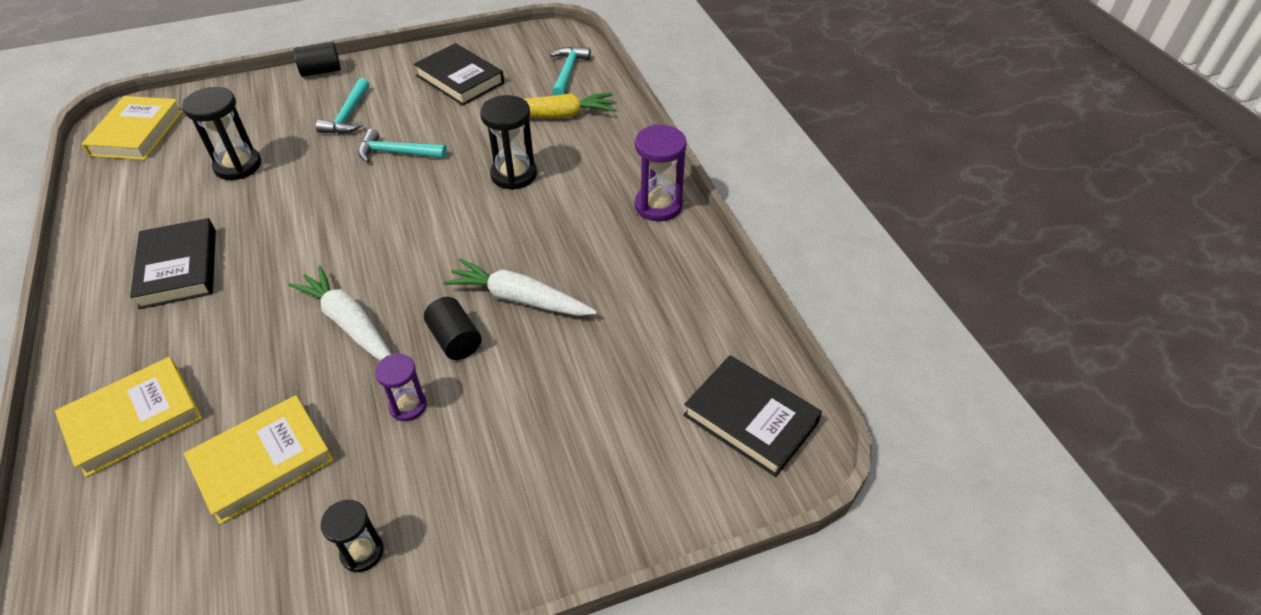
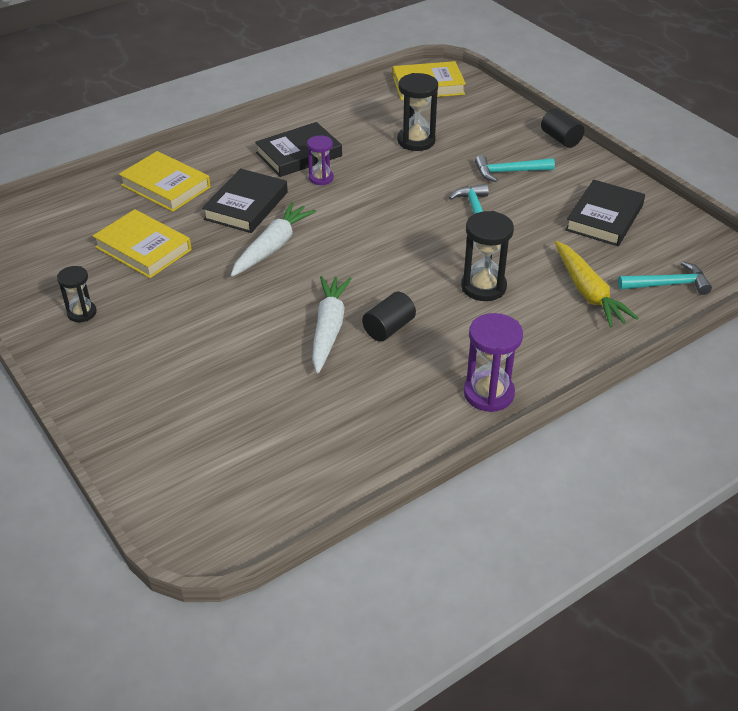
camera: 75 degrees right, 5 degrees down
(408, 406) = (203, 298): purple hourglass -> purple hourglass (321, 178)
(455, 340) = (272, 305): black cylinder -> black cylinder (388, 328)
(750, 419) = (235, 504): black book -> black book (246, 206)

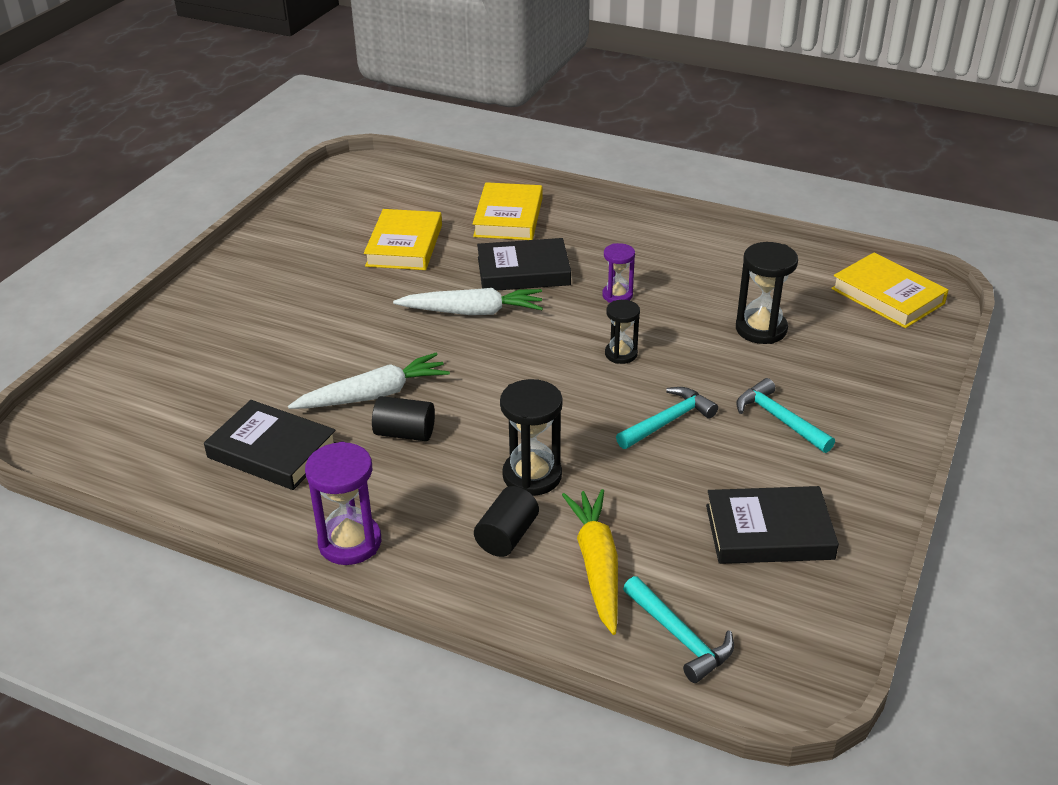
camera: 60 degrees right, 5 degrees down
(82, 313) = (291, 254): black hourglass -> black hourglass (621, 354)
(299, 154) = (644, 266): black book -> black book (272, 451)
(560, 139) = (905, 437): black cylinder -> black cylinder (507, 536)
(588, 292) = (597, 565): yellow carrot -> yellow carrot turned 135 degrees clockwise

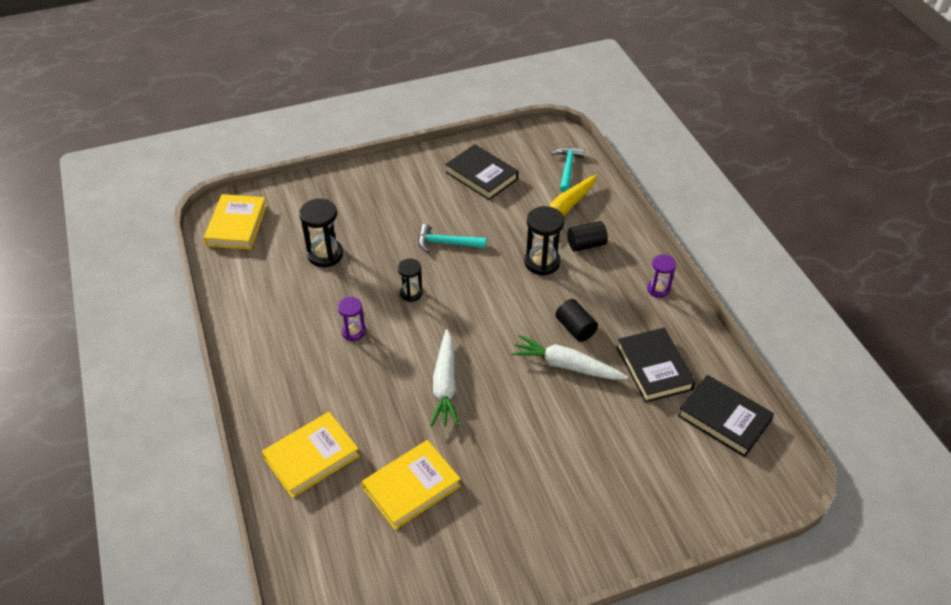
camera: 135 degrees left, 10 degrees up
(350, 542) = (658, 289): purple hourglass -> purple hourglass, size x0.62
(472, 312) = (445, 385): white carrot -> white carrot turned 135 degrees counterclockwise
(523, 271) = (374, 395): black book -> black book (724, 419)
(779, 419) = (400, 209): turquoise hammer -> none

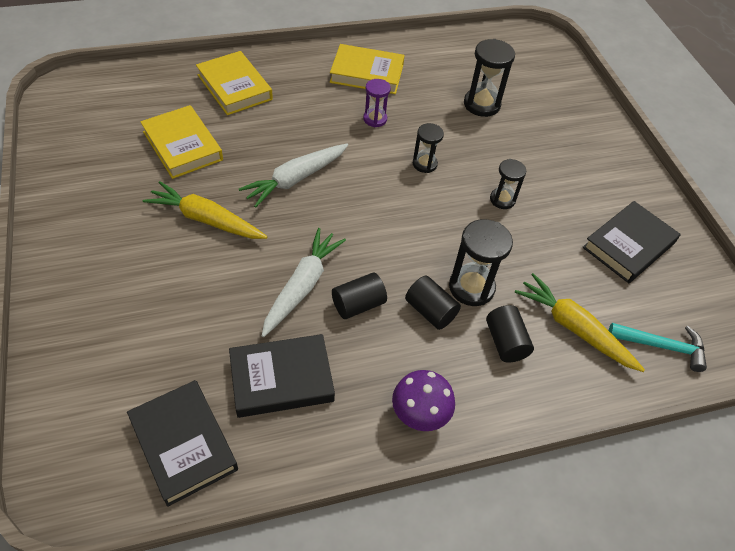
camera: 90 degrees right, 5 degrees up
(237, 225) = (520, 49): yellow book -> yellow book (367, 73)
(445, 385) = (295, 179): white carrot -> white carrot turned 45 degrees counterclockwise
(446, 243) = (502, 199): turquoise hammer -> black hourglass
(508, 446) = (206, 219): none -> yellow carrot
(570, 285) = (430, 311): none -> black cylinder
(658, 289) = (419, 416): purple hourglass -> purple mushroom
(724, 419) = (183, 444): black book -> black book turned 75 degrees counterclockwise

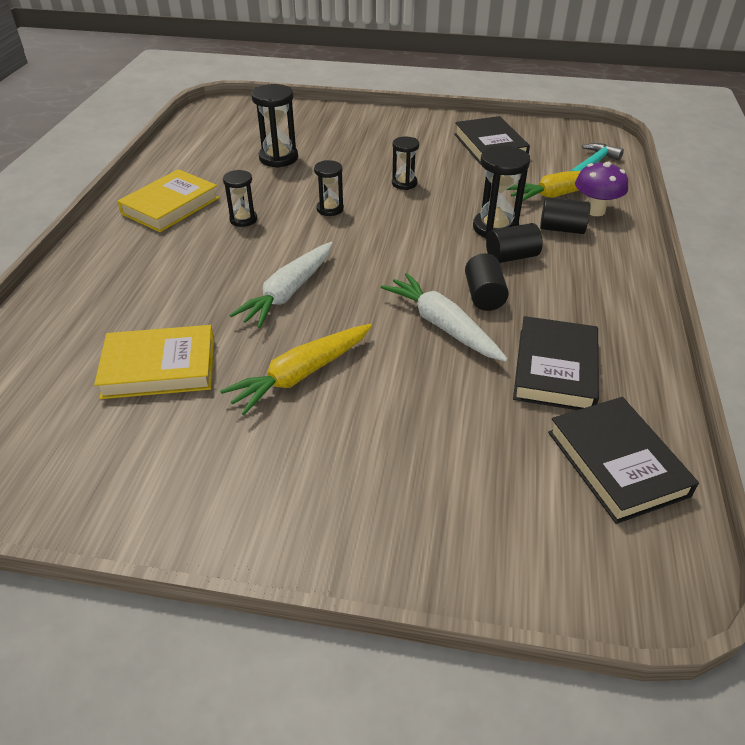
camera: 60 degrees left, 10 degrees down
(183, 444) = (616, 463): black book -> black book turned 75 degrees clockwise
(234, 87) = (95, 301): yellow book -> none
(295, 179) = (288, 292): white carrot -> white carrot turned 45 degrees clockwise
(375, 119) = (243, 219): purple hourglass -> black hourglass
(419, 416) = (623, 295): purple mushroom -> purple mushroom (595, 211)

